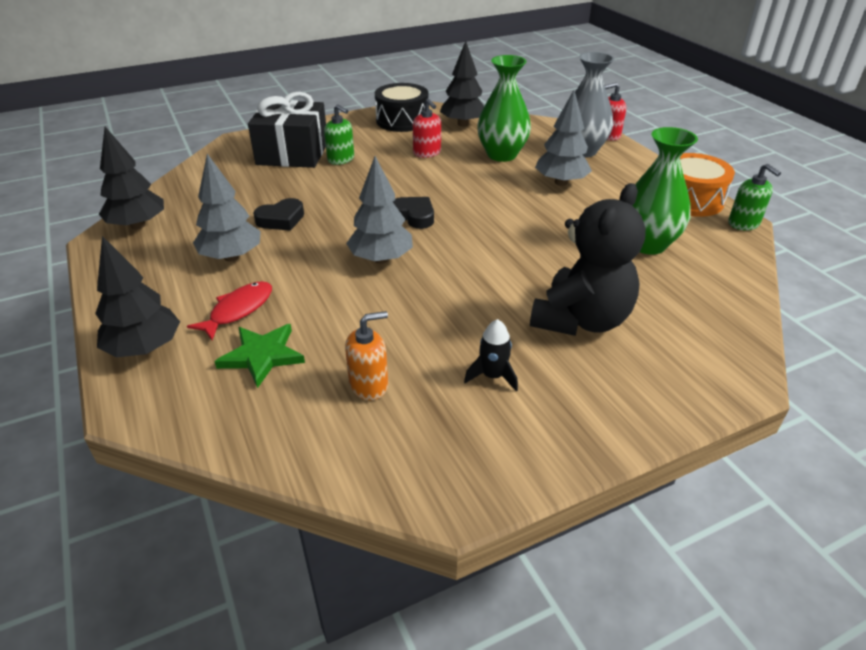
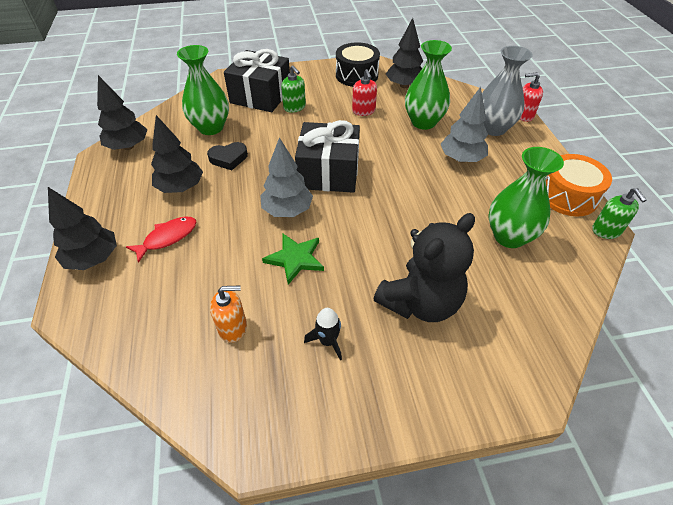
camera: 15 degrees right, 10 degrees up
(231, 257) = (181, 187): grey tree -> black tree
(242, 192) = (211, 127): none -> green vase
(262, 356) = (168, 283): green star -> green star (295, 259)
(414, 216) = (328, 173): black heart -> black gift

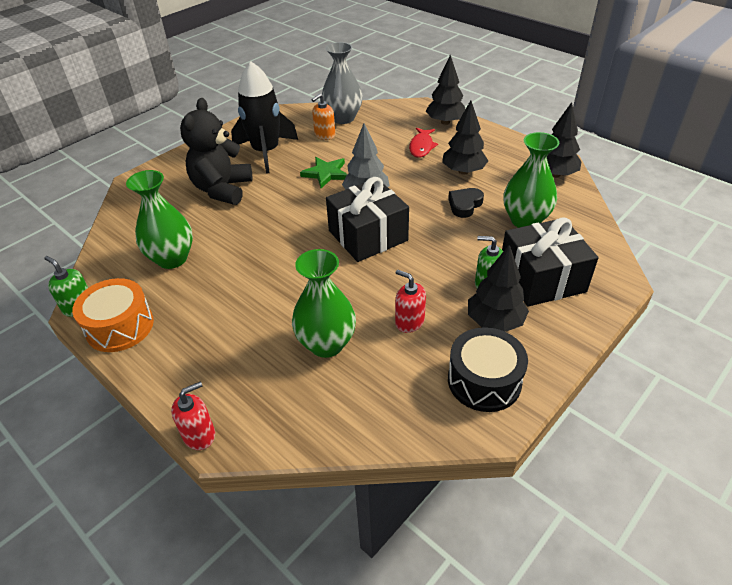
camera: 145 degrees right, 5 degrees down
(327, 341) = (266, 152): black rocket -> black rocket, size x2.40
(404, 85) = (402, 399): black tree -> black tree (495, 321)
(461, 159) = (251, 315): grey tree -> none
(493, 128) = (234, 382): grey vase -> grey vase (343, 118)

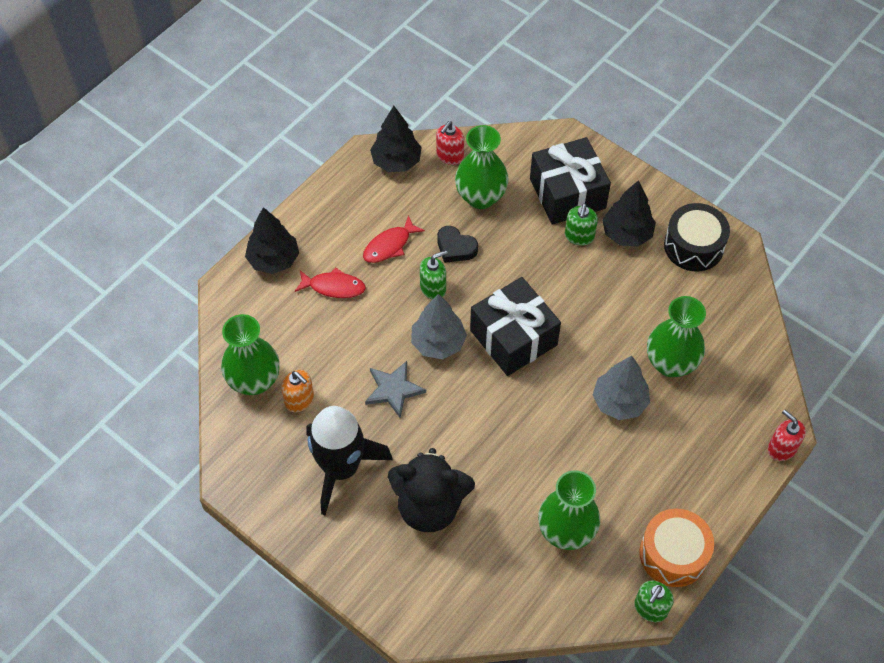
camera: 95 degrees left, 15 degrees up
(288, 301) = (619, 402): none -> grey tree
(326, 173) = (393, 390): green star -> grey star
(343, 118) = (254, 381): grey vase -> green vase
(409, 322) = (635, 298): red soap dispenser -> red soap dispenser (449, 156)
(421, 193) = (433, 288): none -> green soap dispenser
(463, 171) = (389, 245): black tree -> red fish

